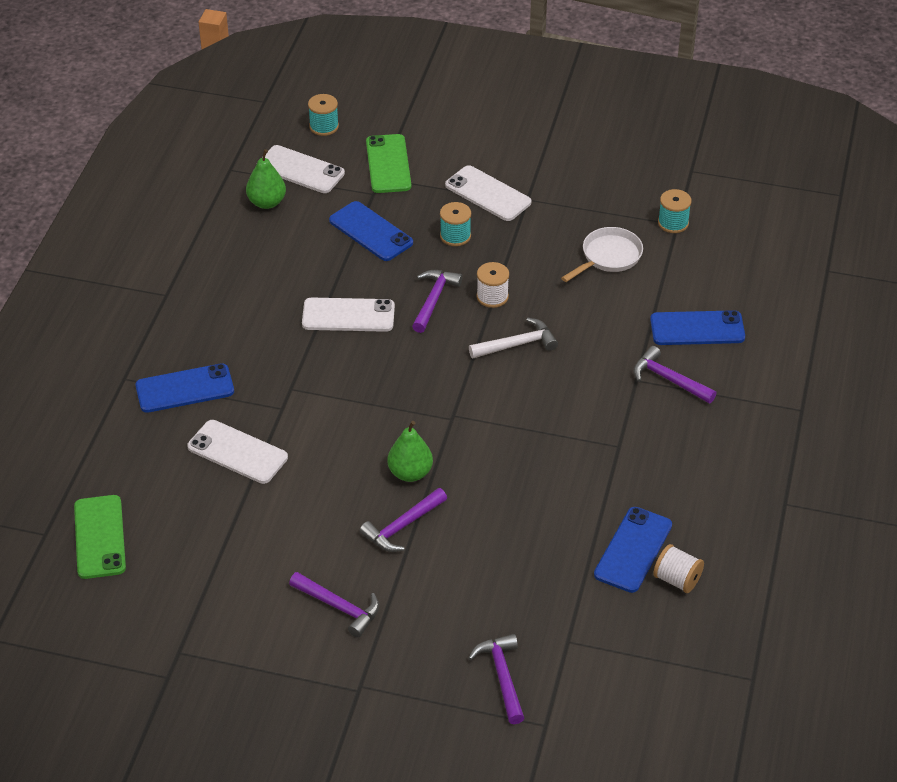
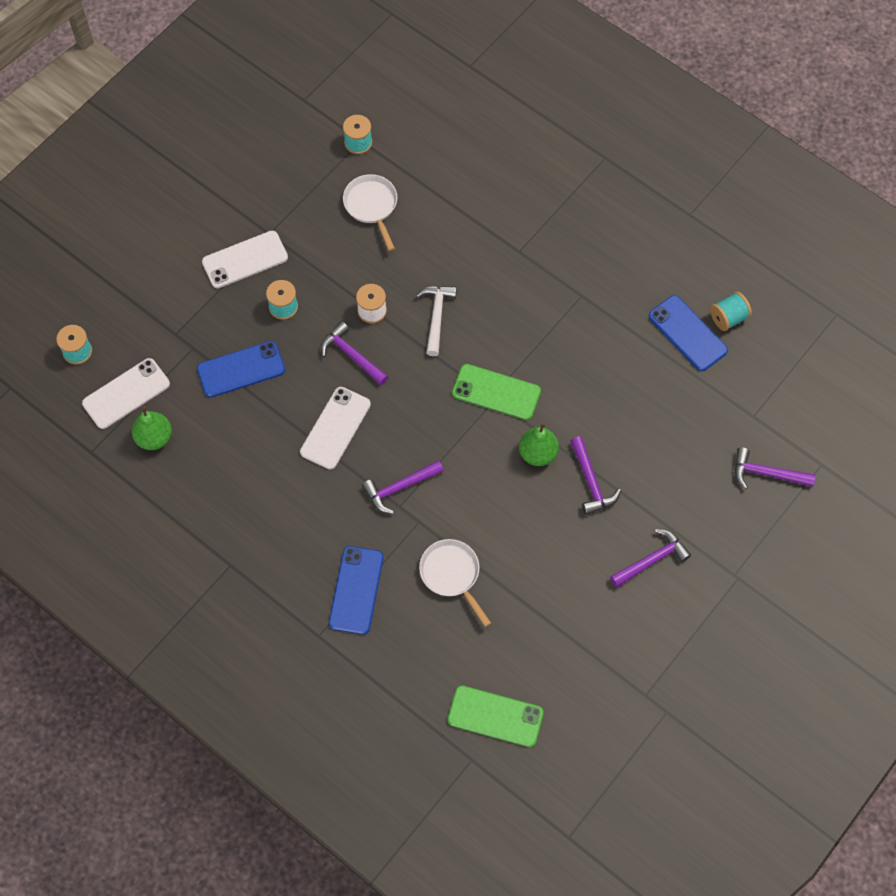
camera: 65 degrees left, 20 degrees up
(237, 452) = (452, 574): white phone -> white pan
(388, 164) = (160, 320): green phone -> green phone (496, 392)
(668, 379) = (529, 229): purple hammer -> purple hammer (399, 488)
(677, 579) = (728, 318): white spool -> turquoise spool
(697, 328) = (485, 183): blue phone -> none

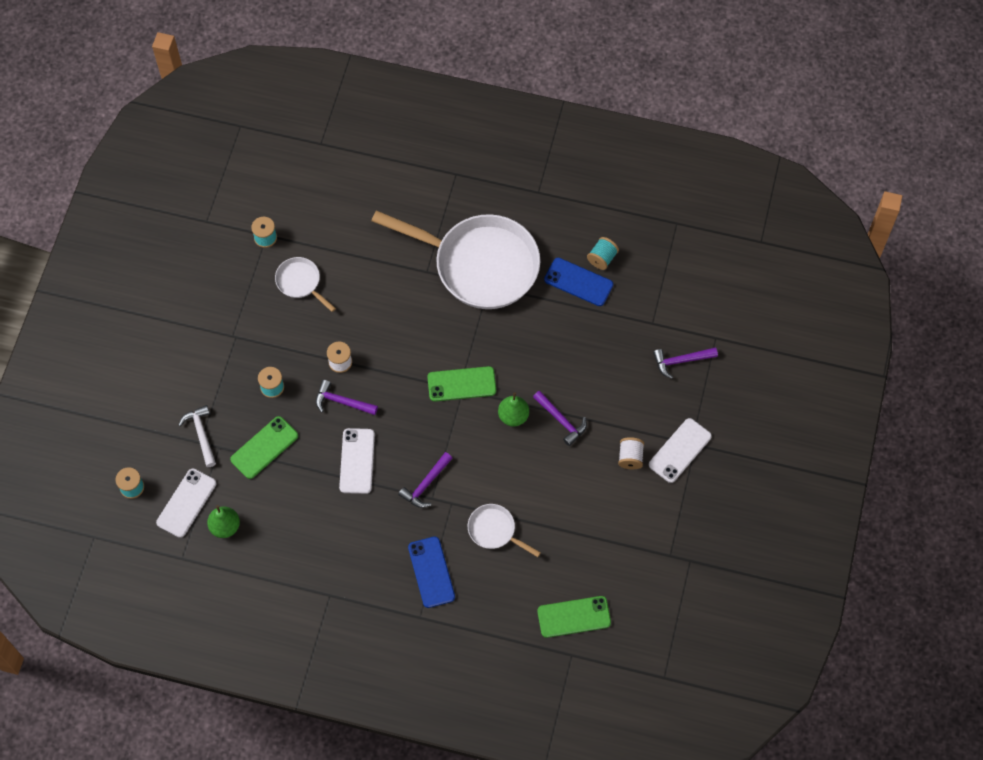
camera: 25 degrees left, 0 degrees up
(241, 369) = (264, 447): blue phone -> green phone
(245, 260) = (225, 363): white phone -> white phone (680, 450)
(436, 316) = (390, 346): white hammer -> white hammer (201, 434)
(582, 268) = (480, 265): none -> white pan
(652, 559) = (630, 457): purple hammer -> white spool

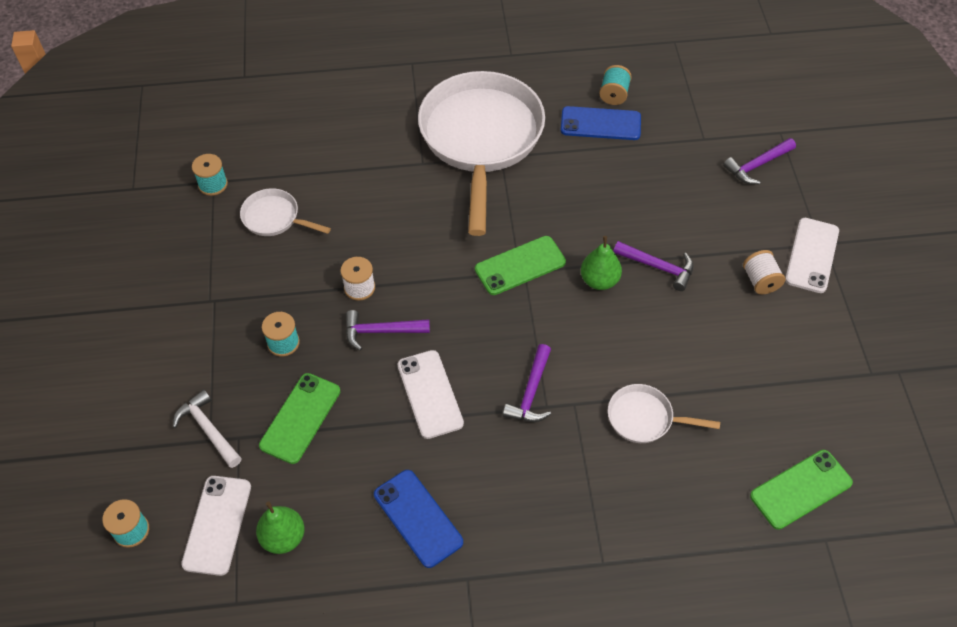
camera: 20 degrees left, 10 degrees down
(431, 572) = (589, 498): blue phone -> blue phone (418, 518)
(480, 265) = (481, 139): white pan -> white pan turned 90 degrees counterclockwise

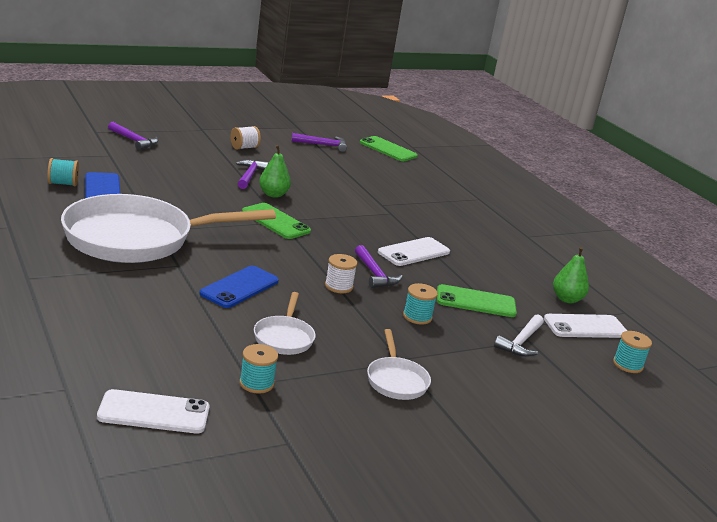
camera: 115 degrees left, 30 degrees down
(418, 518) = (506, 252): blue phone -> blue phone (239, 287)
(531, 393) = (384, 218): purple hammer -> purple hammer (323, 145)
(644, 418) = (375, 185): white pan -> white pan (396, 380)
(812, 255) = (214, 133): white phone -> white phone (154, 412)

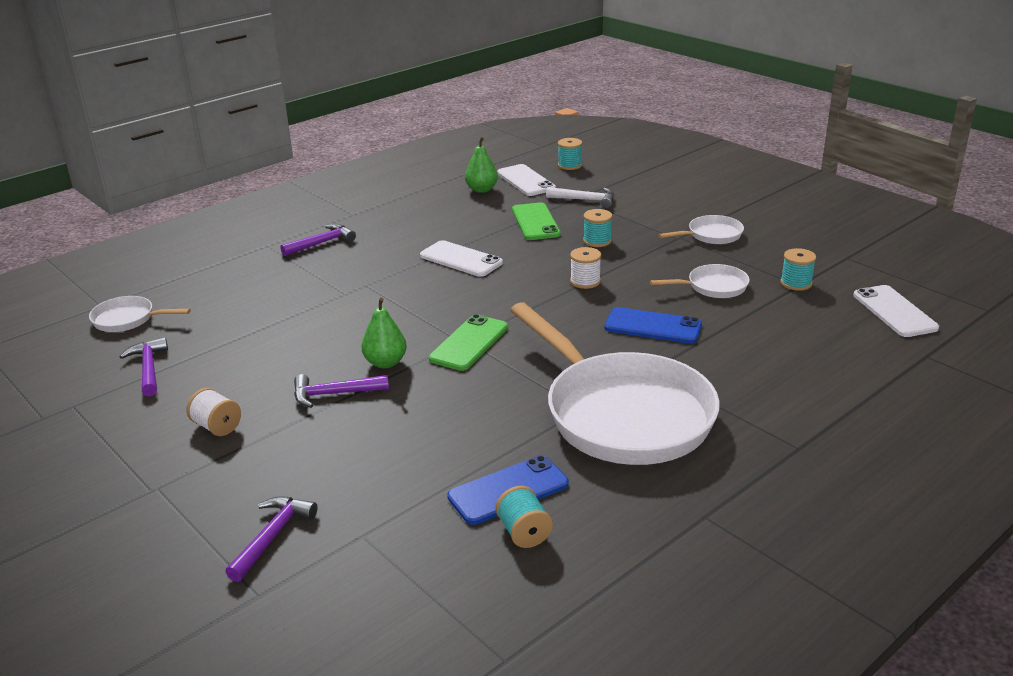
camera: 100 degrees left, 5 degrees up
(375, 274) = (536, 269): purple hammer -> purple hammer (322, 243)
(388, 149) = (128, 319): green phone -> white pan

